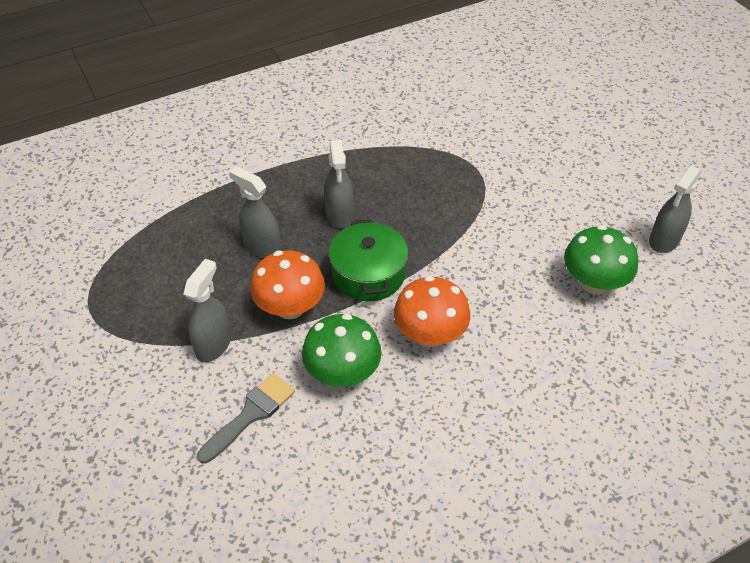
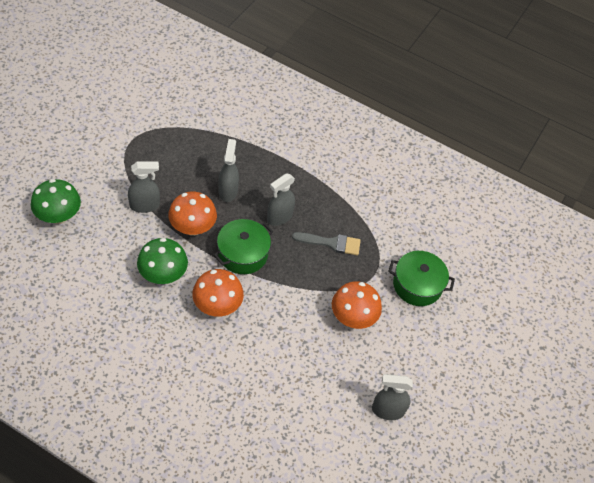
camera: 50 degrees right, 5 degrees up
(251, 414) = (110, 246): grey brush -> grey brush (331, 243)
(515, 143) = (417, 285): none -> green pot
(525, 214) = (353, 317): none -> orange mushroom
(593, 282) = (318, 380): green mushroom -> green mushroom (58, 216)

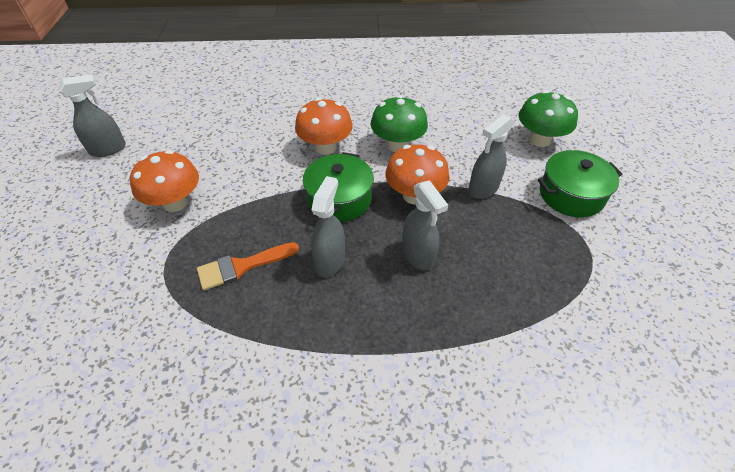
camera: 155 degrees right, 5 degrees down
(331, 243) = (242, 266): grey brush -> orange brush
(417, 285) = (98, 277): green pot -> green pot (571, 195)

